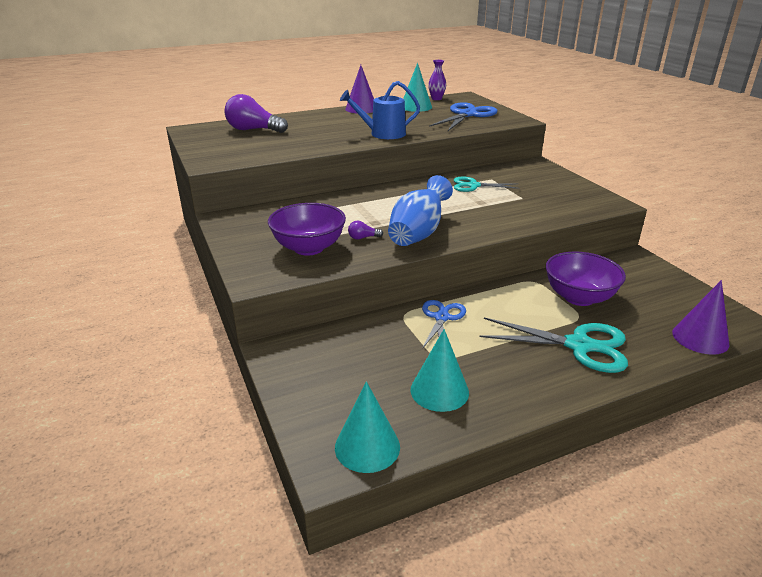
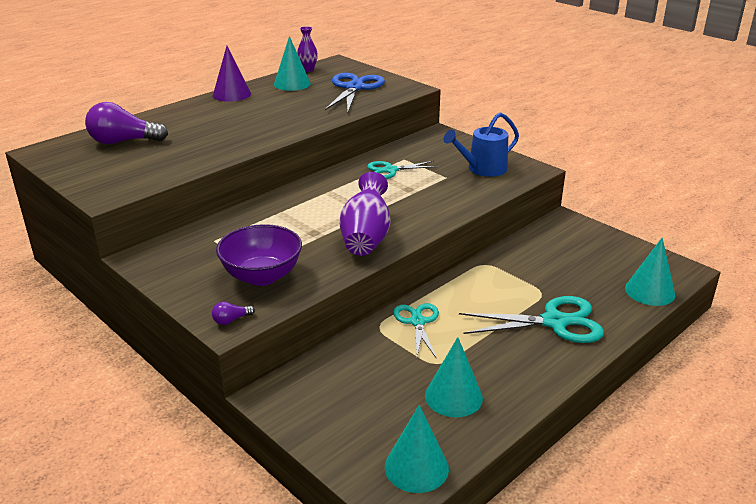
camera: 20 degrees left, 0 degrees up
(363, 238) = (312, 253): purple light bulb -> purple light bulb (231, 320)
(383, 134) = (279, 126): blue watering can -> blue watering can (483, 169)
(418, 233) = (366, 237): blue vase -> purple vase
(441, 317) = (417, 322): blue scissors -> turquoise scissors
(579, 297) = (533, 273): purple bowl -> none
(700, 338) = (650, 291): purple cone -> turquoise cone

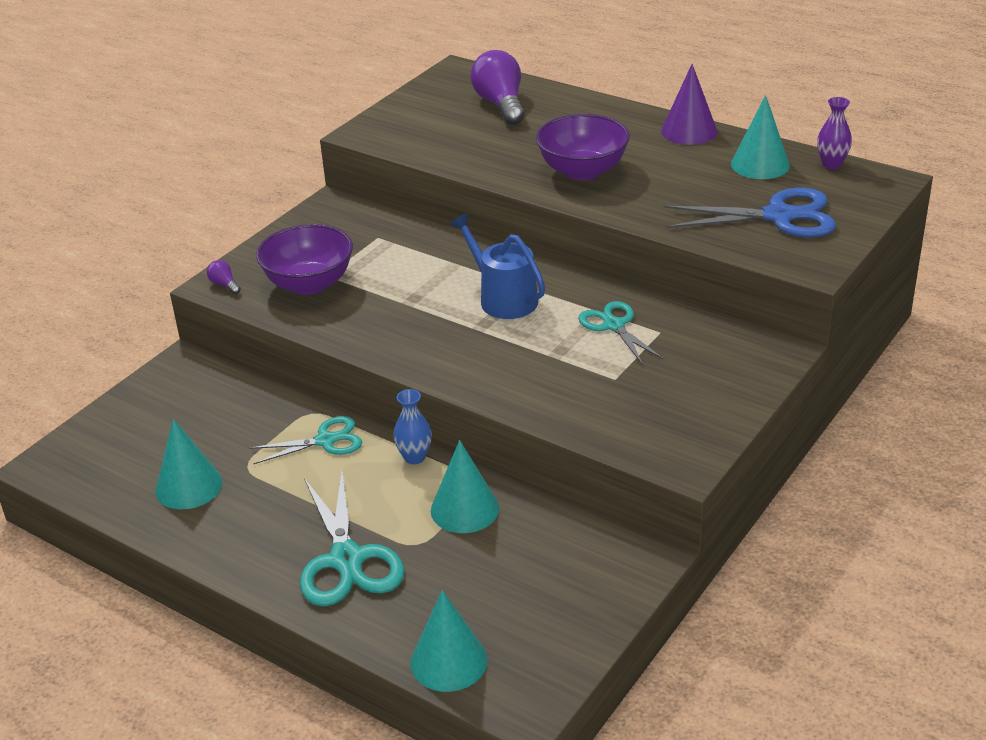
camera: 80 degrees right, 5 degrees up
(253, 127) = (582, 171): none -> purple bowl
(366, 237) = (413, 337): purple vase -> none
(416, 467) = (81, 474): turquoise cone -> turquoise cone (464, 509)
(450, 285) = (414, 457): none -> blue vase
(483, 169) = (660, 410): blue watering can -> blue watering can (503, 299)

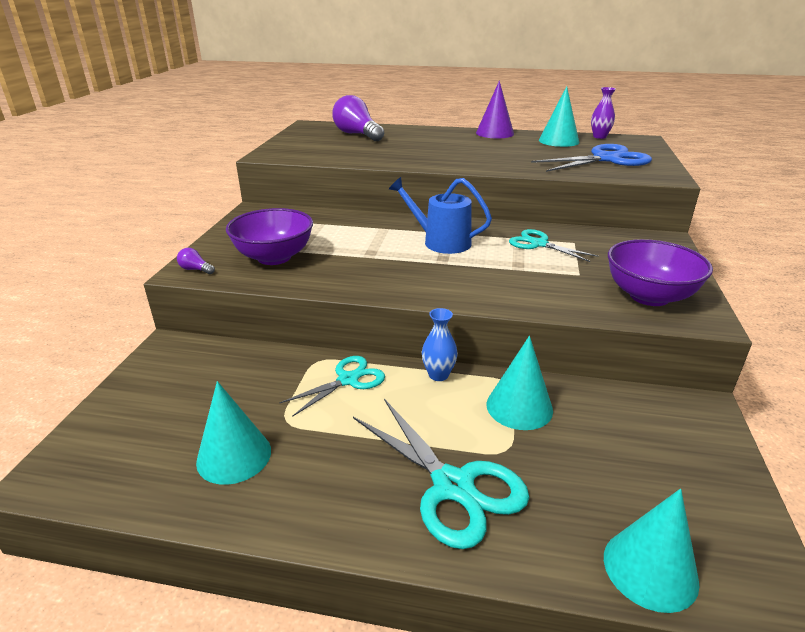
camera: 25 degrees left, 5 degrees down
(582, 171) = (451, 155): purple bowl -> purple bowl (649, 296)

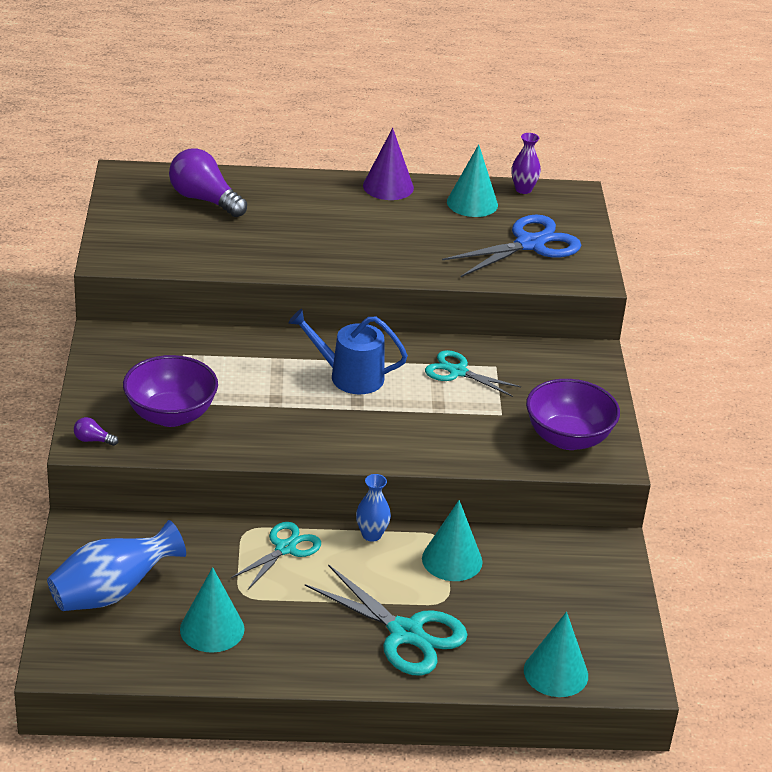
camera: 15 degrees left, 5 degrees up
(156, 406) = (112, 593): none -> blue vase

